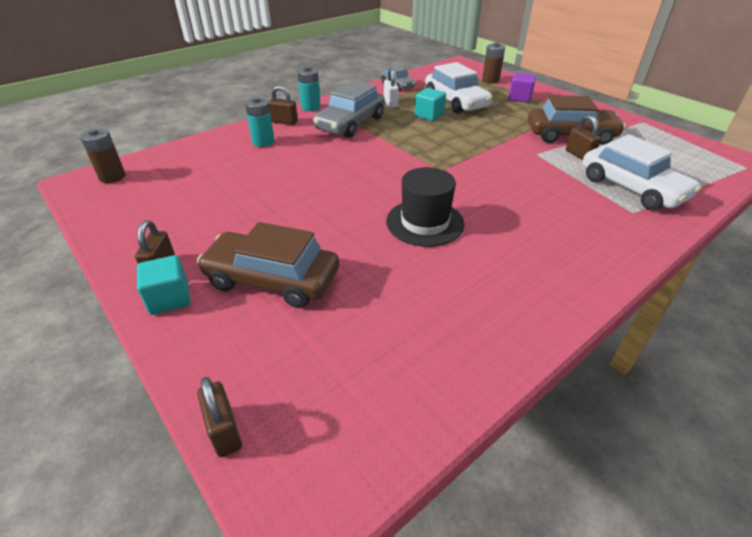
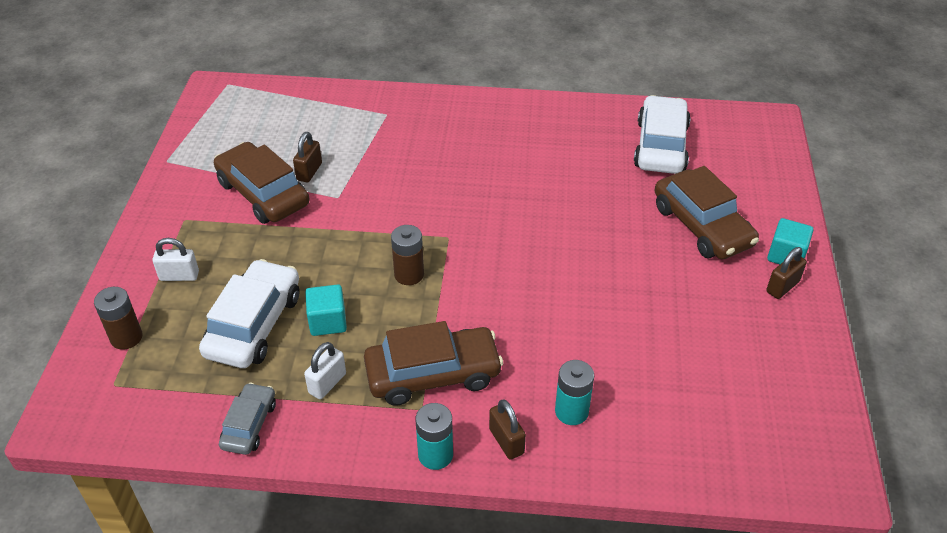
camera: 135 degrees left, 5 degrees up
(112, 177) = (792, 463): brown battery -> brown battery (409, 274)
(224, 431) = (787, 162): brown padlock -> none
(350, 123) = (433, 374): grey car -> brown car
(425, 222) = (541, 199): black hat -> none
(519, 98) = (179, 276): purple cube -> white padlock
(631, 188) = (344, 125): white car -> white car (661, 146)

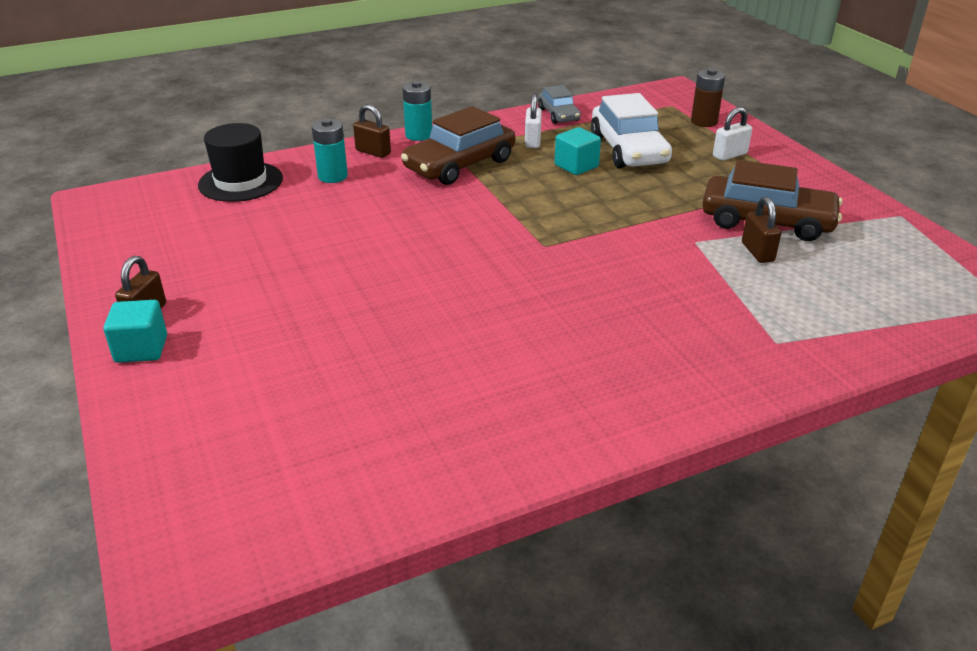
camera: 150 degrees right, 10 degrees down
(409, 274) = (548, 209): brown battery -> none
(661, 146) = (361, 440): white car -> none
(672, 445) = (241, 182): none -> black hat
(702, 226) = (261, 347): brown car -> none

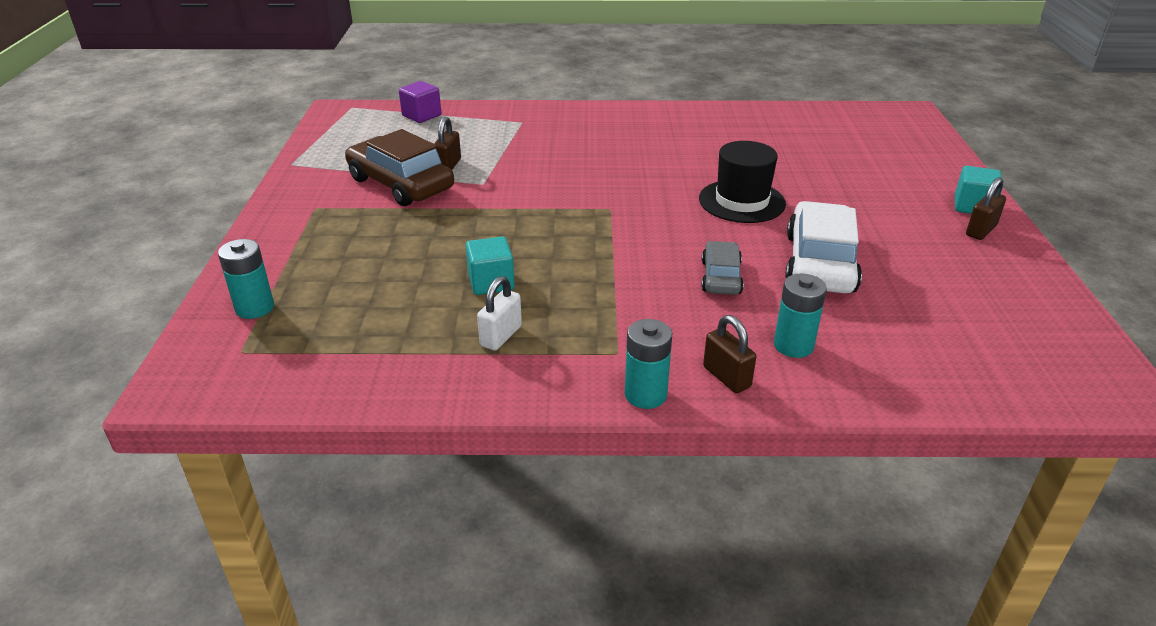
camera: 155 degrees left, 0 degrees up
(241, 182) = (920, 369): black hat -> black hat (742, 201)
(459, 164) = (623, 321): brown car -> none
(558, 115) = (413, 379): grey car -> grey car (721, 277)
(628, 150) = (406, 289): white car -> white car (820, 263)
(704, 122) = (255, 308): brown battery -> turquoise battery
(729, 155) = (313, 253): white padlock -> none
(907, 316) = (421, 116): none -> purple cube

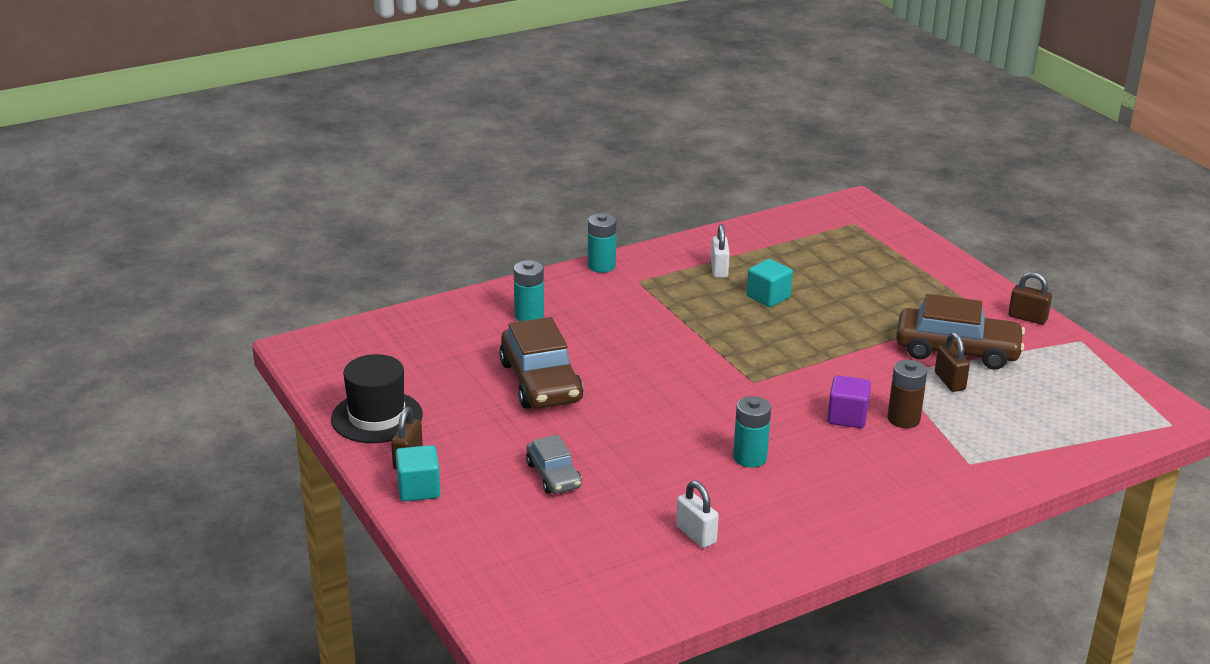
camera: 150 degrees right, 5 degrees down
(255, 308) = (889, 242): turquoise battery -> turquoise battery (750, 458)
(421, 116) = (1081, 436): purple cube -> purple cube (847, 417)
(526, 153) = (903, 419): none -> brown battery
(721, 277) = (610, 347): grey car -> grey car (553, 475)
(726, 377) = (560, 287): brown padlock -> brown padlock (1027, 318)
(742, 201) = (645, 425): black hat -> black hat (377, 417)
(759, 133) = (696, 535): none -> white padlock
(820, 263) = (540, 382): white car -> brown car

